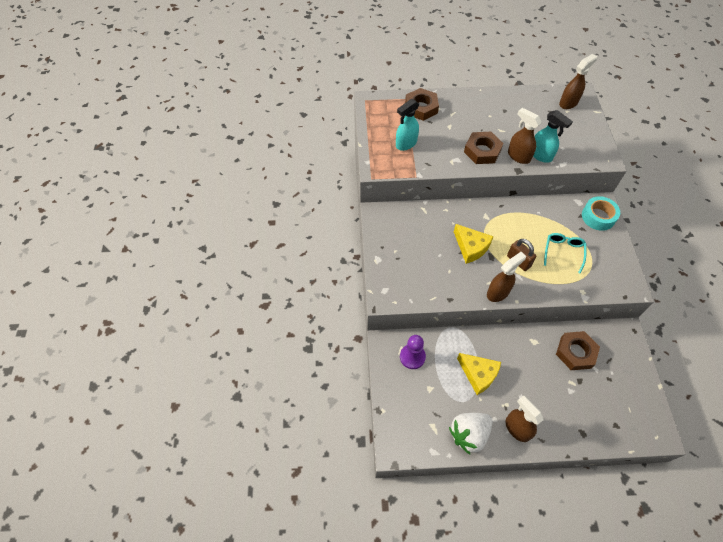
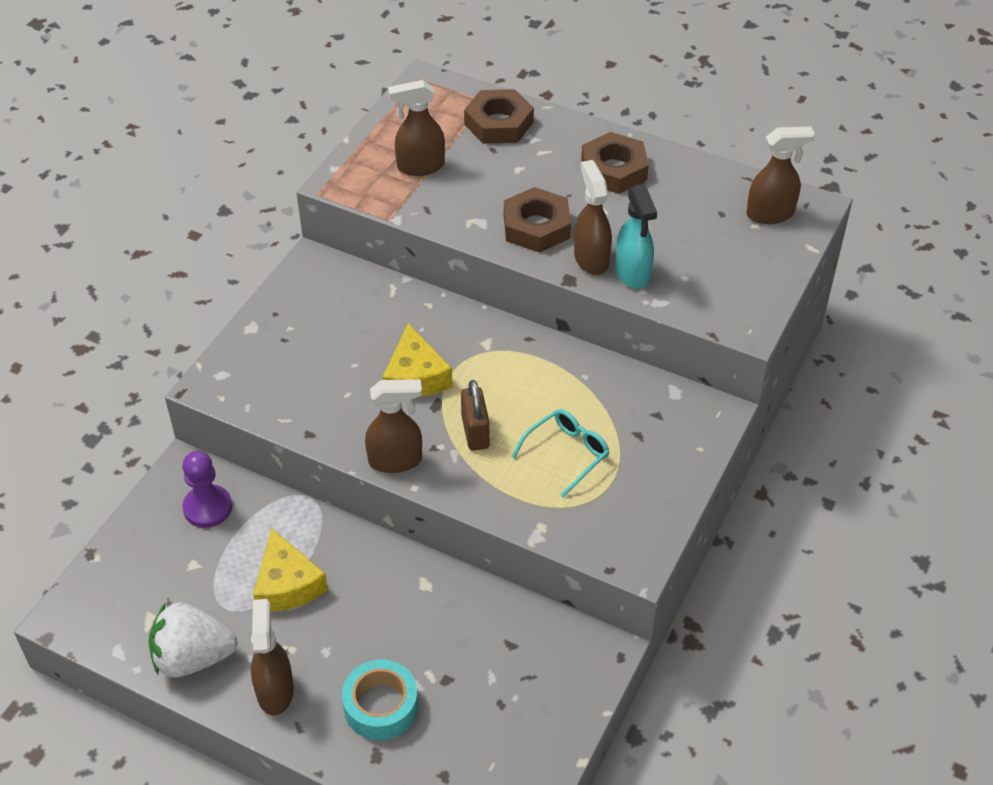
camera: 30 degrees right, 10 degrees down
(406, 144) = (420, 166): turquoise spray bottle -> brown spray bottle
(575, 352) = (480, 636): brown nut -> brown nut (614, 170)
(598, 217) = (687, 430): turquoise tape -> turquoise tape (381, 706)

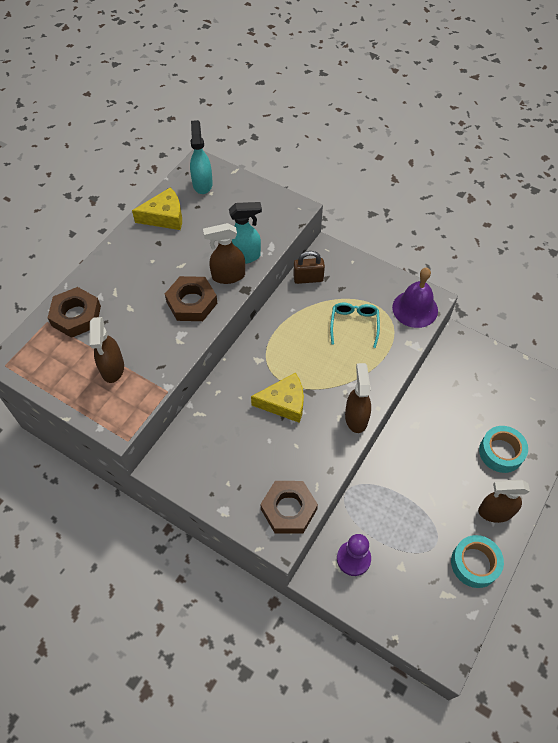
camera: 85 degrees left, 10 degrees up
(193, 658) = (474, 563): white strawberry -> turquoise tape
(287, 584) = (416, 505): yellow cheese -> yellow cheese (164, 217)
(475, 432) = (334, 371): brown padlock -> brown padlock (308, 278)
(567, 454) = (354, 325): turquoise glasses -> turquoise glasses turned 45 degrees clockwise
(613, 536) = (415, 309): none -> purple bell
(614, 170) = (143, 255): brown nut -> brown nut (288, 509)
(770, 214) = (202, 184): brown spray bottle -> turquoise spray bottle

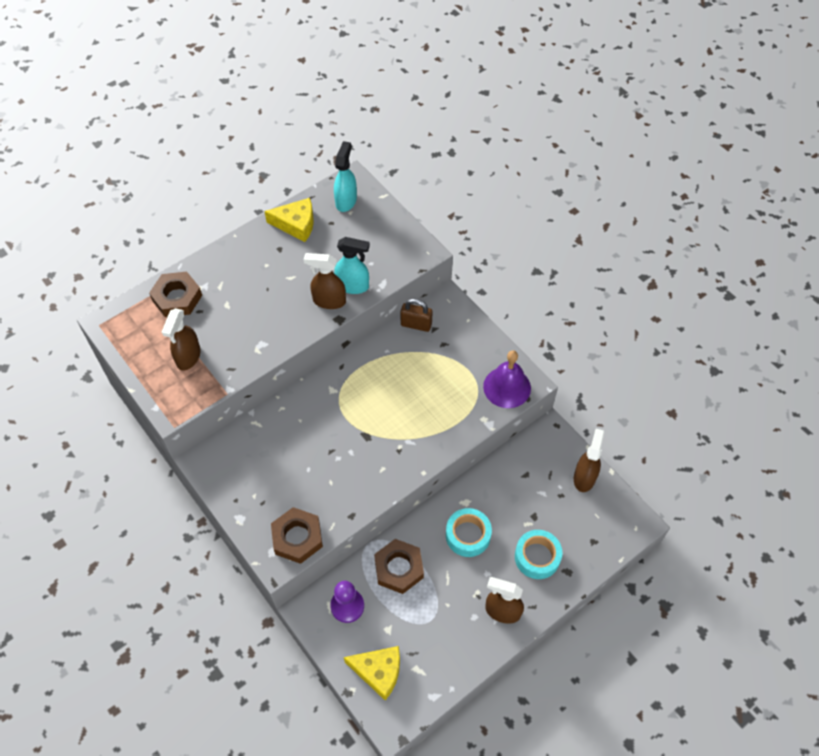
camera: 20 degrees right, 0 degrees up
(192, 302) = (284, 317): brown nut -> brown nut (399, 568)
(284, 403) = (338, 438): yellow cheese -> yellow cheese (378, 672)
(354, 325) = (439, 384): turquoise glasses -> none
(356, 417) = (398, 474): brown spray bottle -> brown spray bottle (584, 477)
(474, 563) = (458, 651): turquoise tape -> turquoise tape (468, 535)

